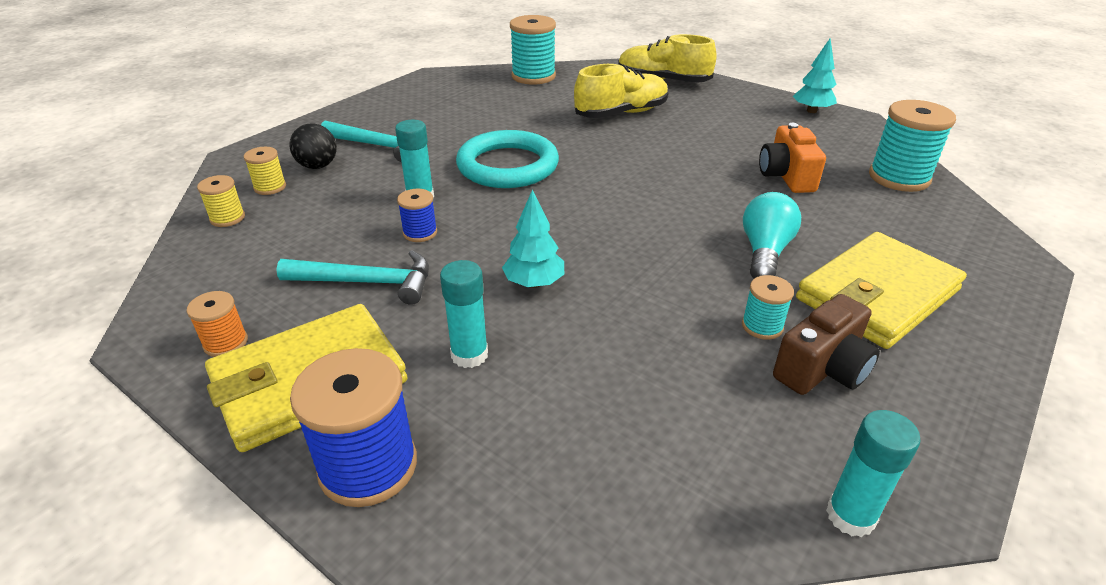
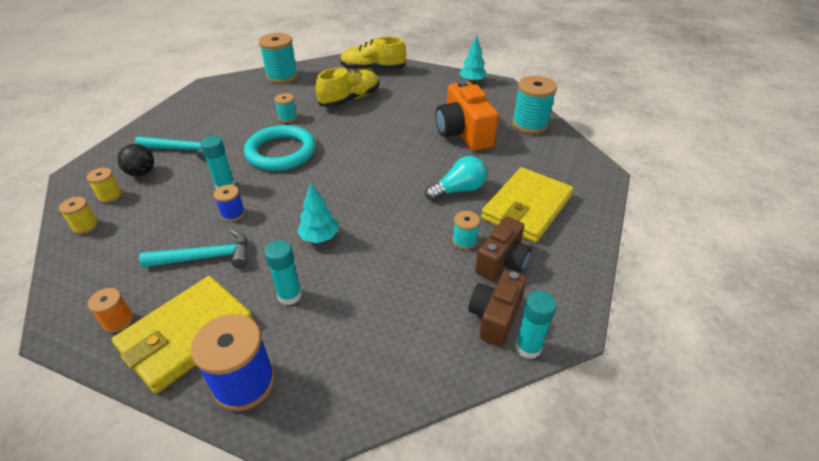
camera: 15 degrees left, 5 degrees up
(528, 126) = (287, 118): none -> turquoise spool
(764, 252) = (458, 190): turquoise light bulb -> turquoise light bulb turned 60 degrees clockwise
(786, 176) = (463, 133): orange camera -> orange camera, size x1.52
(796, 452) = (495, 317): none -> brown camera

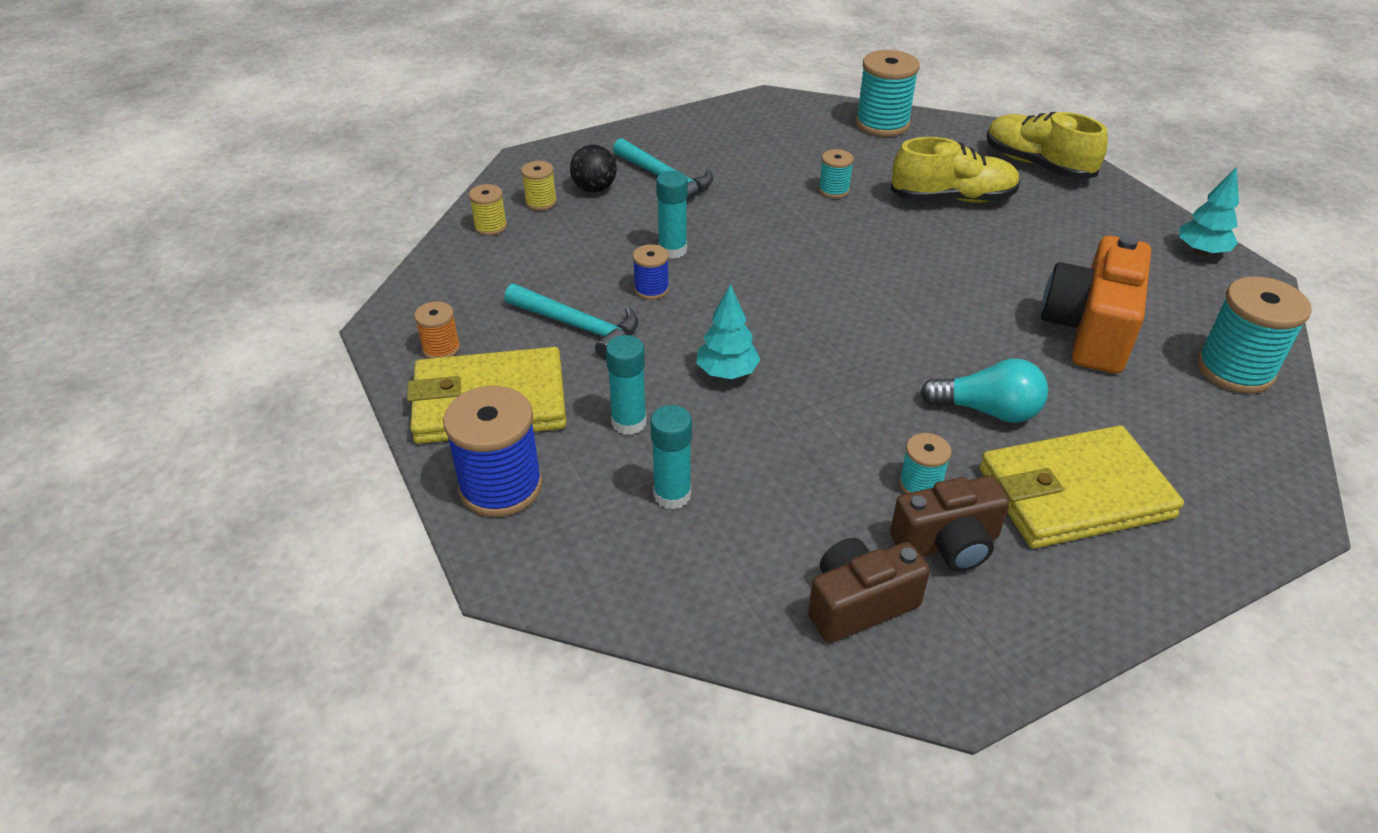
camera: 40 degrees right, 0 degrees up
(281, 152) = (781, 235): turquoise ring -> none
(528, 347) = (864, 669): turquoise glue stick -> turquoise glue stick (672, 495)

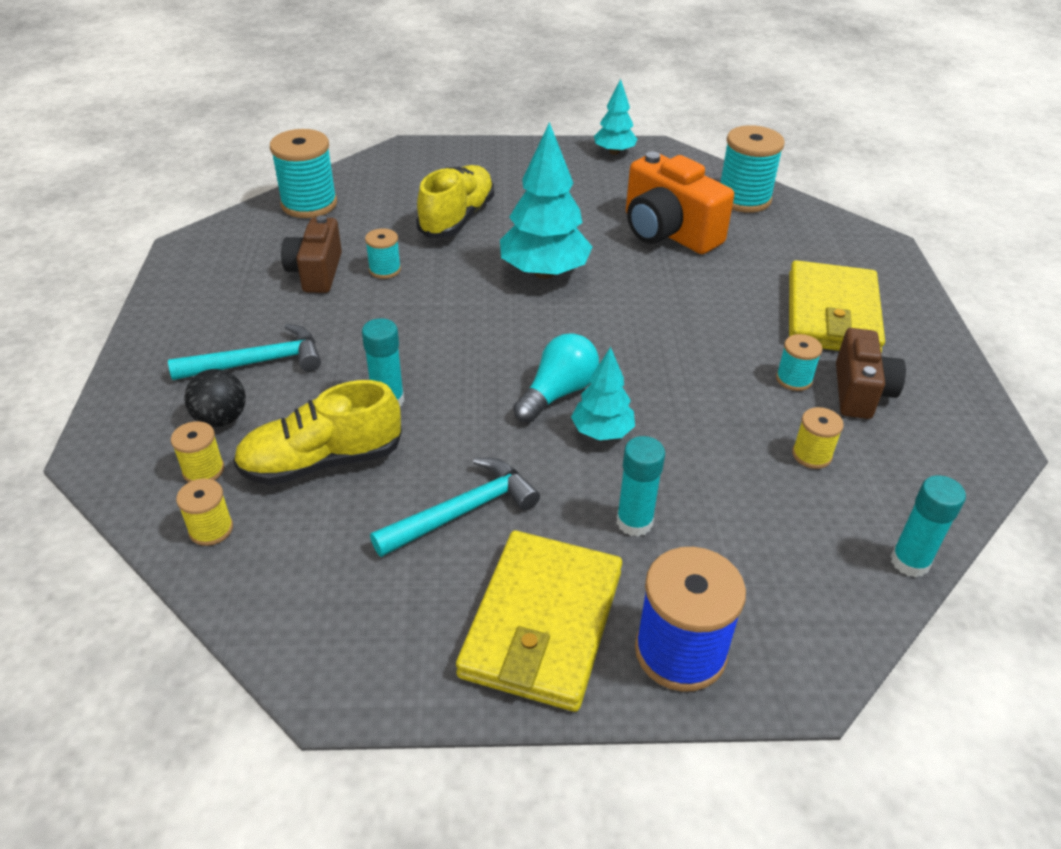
camera: 65 degrees left, 0 degrees up
(441, 348) = (418, 643): orange spool -> none
(651, 289) = (441, 437): blue spool -> none
(672, 495) = (746, 525): turquoise glue stick -> turquoise glue stick (909, 562)
(807, 522) = (811, 455): none -> yellow spool
(859, 604) = (907, 461): brown camera -> brown camera (316, 272)
(924, 272) = (544, 272): none -> turquoise tree
(987, 410) = (729, 314): turquoise light bulb -> turquoise light bulb (557, 393)
(1037, 165) = (449, 163): yellow shoe -> yellow shoe (322, 461)

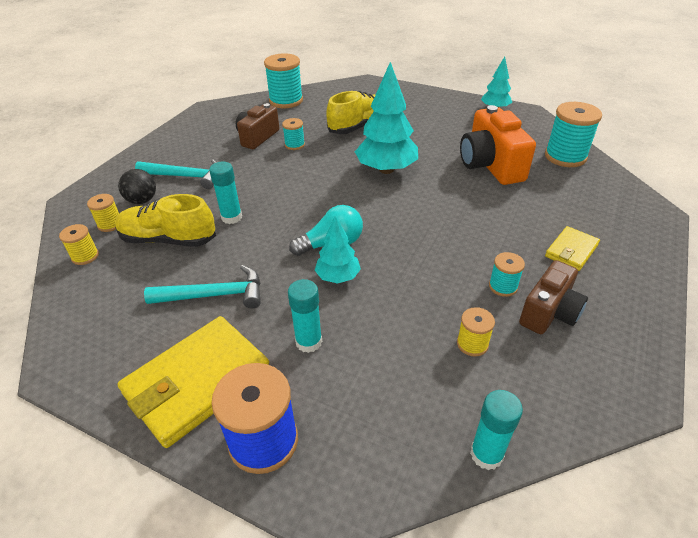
camera: 30 degrees right, 0 degrees up
(831, 314) = (571, 251): yellow wallet -> yellow wallet, size x0.52

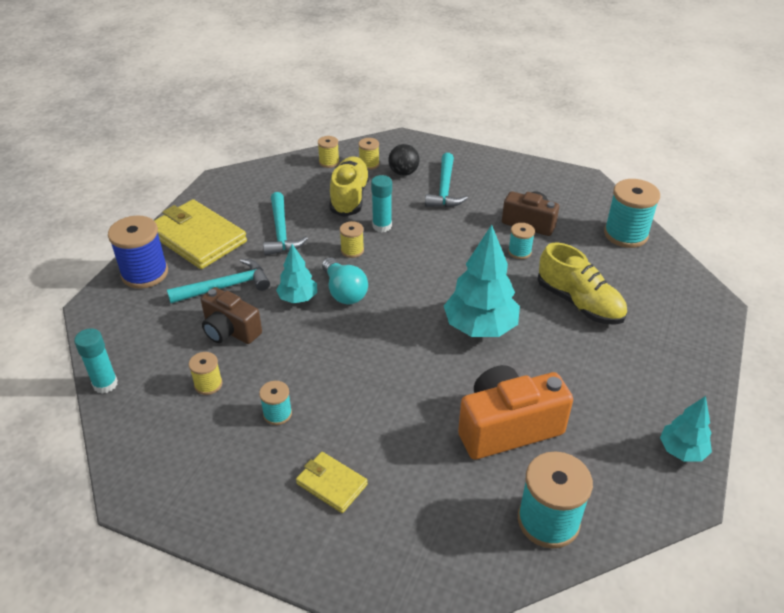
camera: 85 degrees right, 0 degrees up
(266, 238) = (352, 250): none -> yellow spool
(308, 342) = (225, 287): turquoise glue stick -> turquoise hammer
(549, 312) = (238, 446): brown camera -> brown camera (230, 330)

